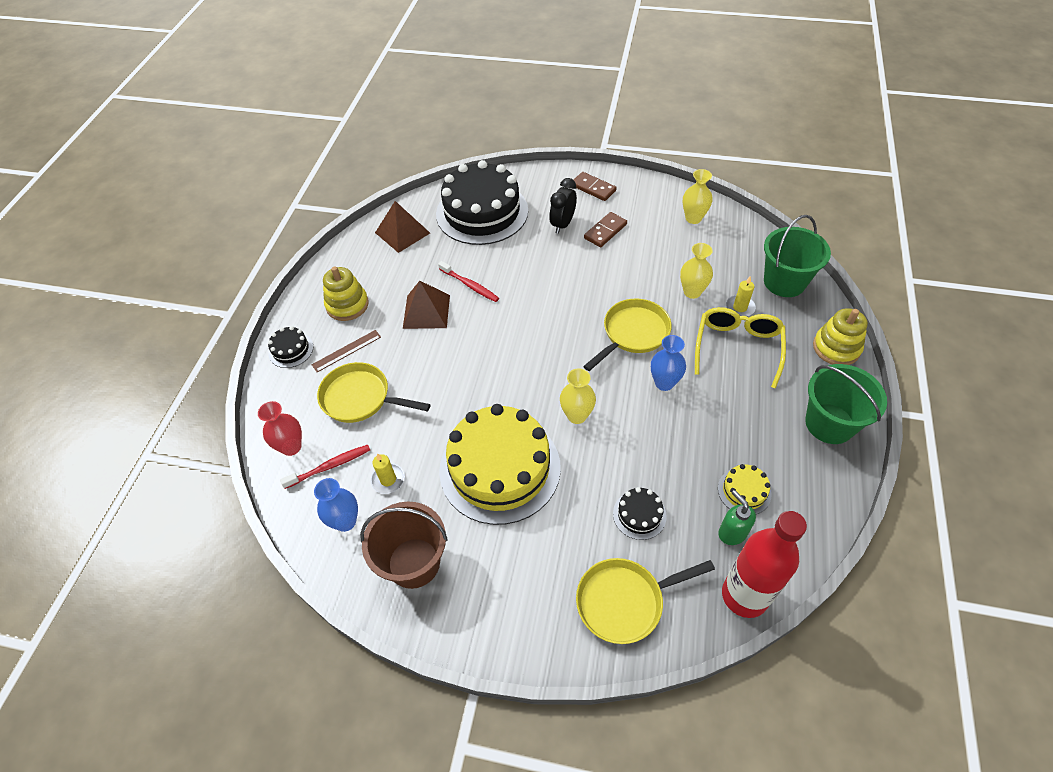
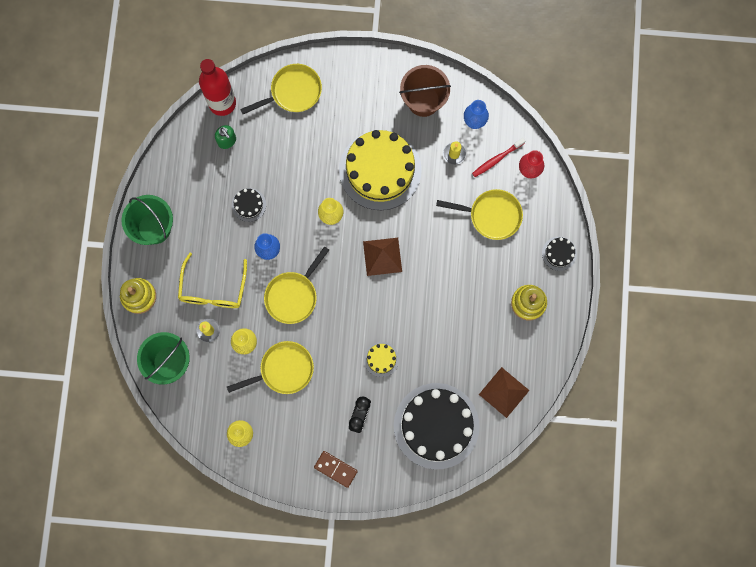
camera: 170 degrees right, 25 degrees up
(347, 351) = (514, 257): brown ruler -> none
(426, 311) = (461, 302): brown pyramid -> brown pyramid (382, 256)
(470, 285) = (431, 334): red toothbrush -> none
(605, 231) = (321, 410): brown domino -> none
(639, 514) = (285, 147): black cake -> black cake (249, 205)
(647, 266) = (283, 370): none -> yellow pan
(744, 491) = (217, 170): yellow cake -> yellow cake (381, 359)

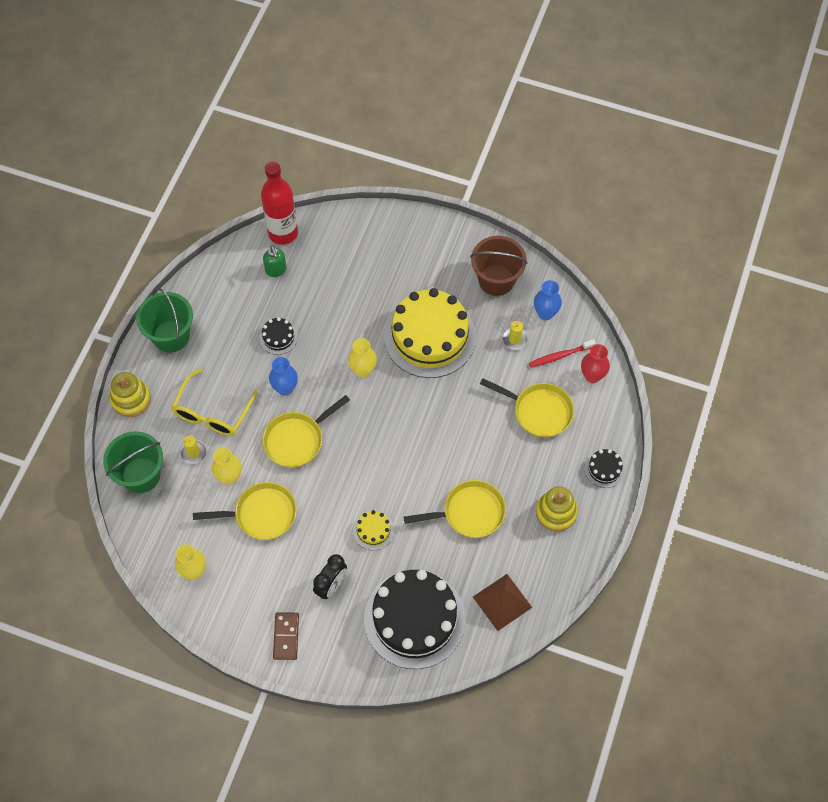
camera: 15 degrees right, 15 degrees down
(293, 92) = (360, 239): yellow pan -> yellow pan (469, 512)
(335, 469) = (286, 636): brown domino -> brown domino turned 45 degrees clockwise
(382, 256) = (406, 424): brown pyramid -> none

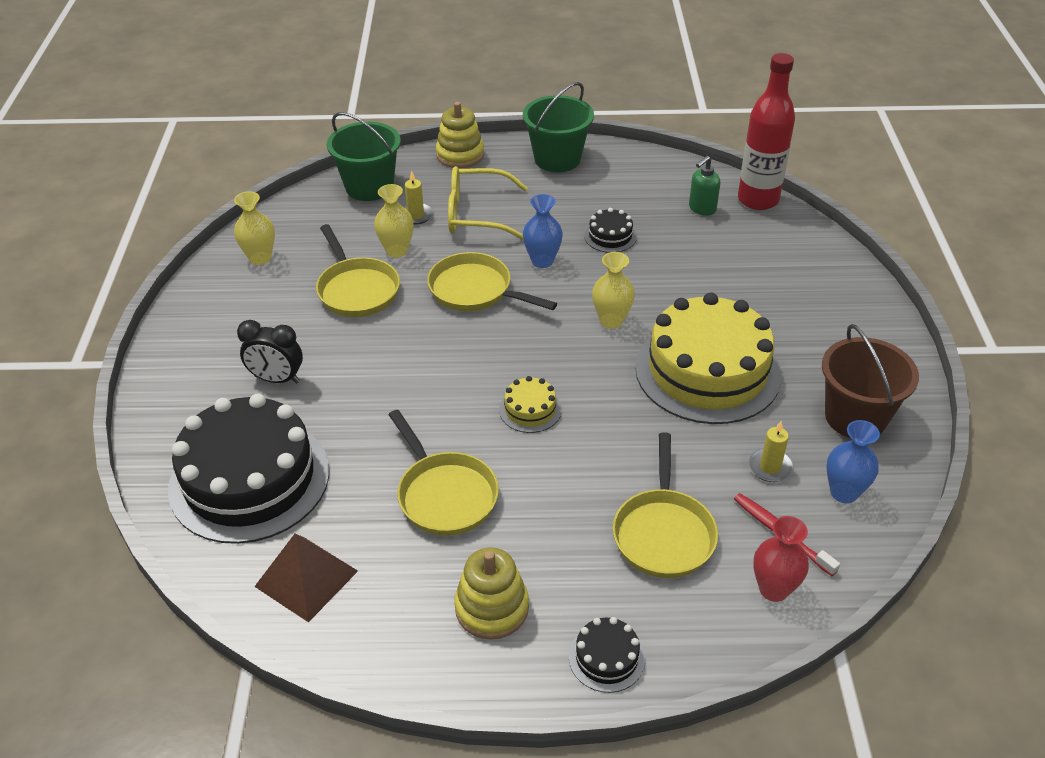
camera: 70 degrees right, 20 degrees down
(286, 636) = (191, 358): brown domino -> none
(373, 530) = (373, 397): yellow cake -> yellow cake (530, 409)

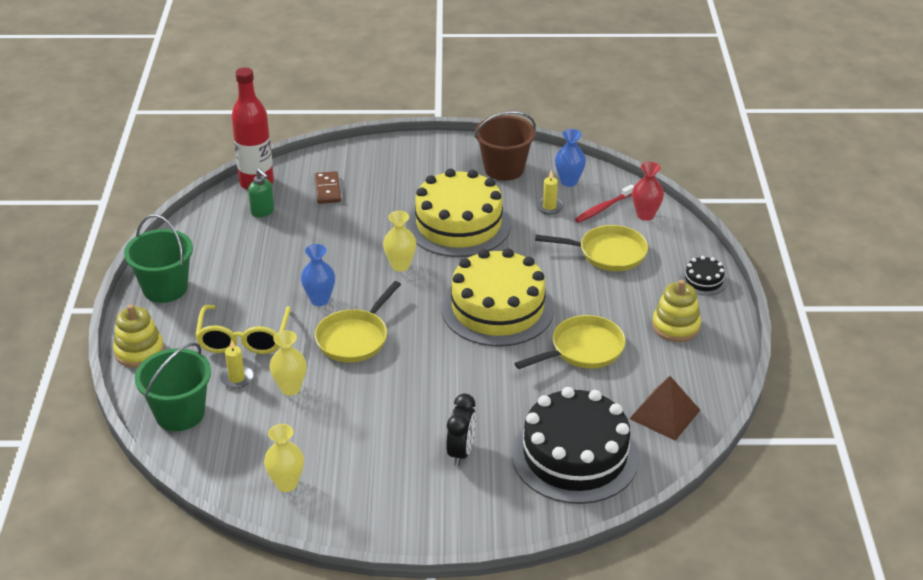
camera: 90 degrees left, 5 degrees down
(357, 290) = (345, 411): yellow pan -> none
(530, 409) = (497, 308): yellow cake -> yellow cake, size x2.40
(610, 236) = (291, 261): black cake -> none
(758, 254) = (327, 189): none -> brown domino

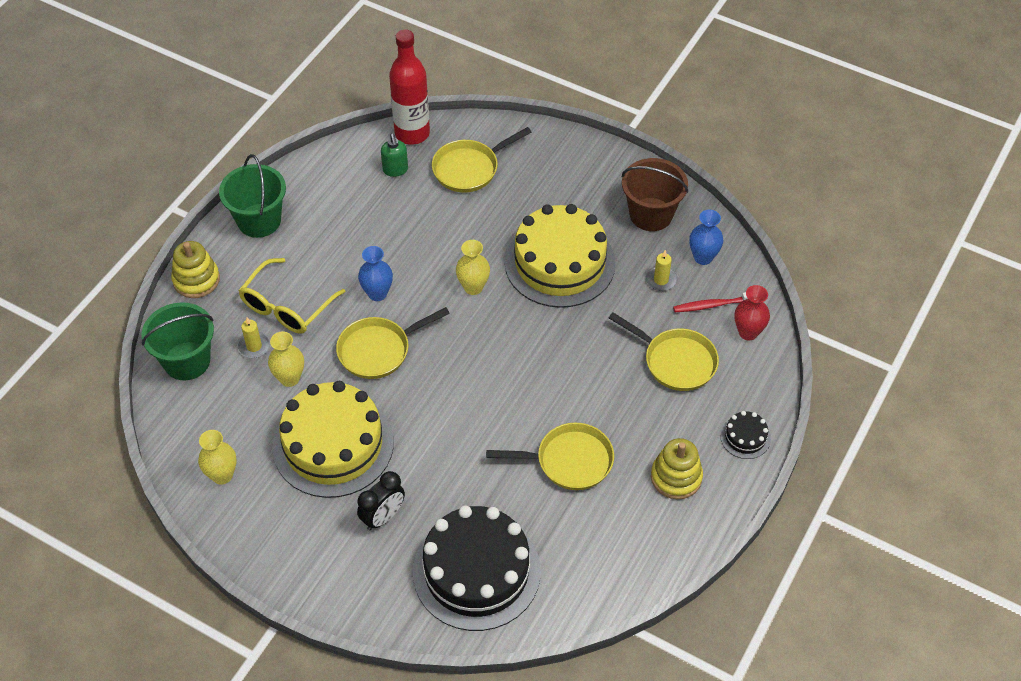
camera: 30 degrees right, 15 degrees up
(327, 189) = (469, 168): brown domino -> yellow pan
(497, 308) = (525, 377): yellow cake -> yellow cake (333, 444)
(664, 414) = (589, 569): brown pyramid -> none

